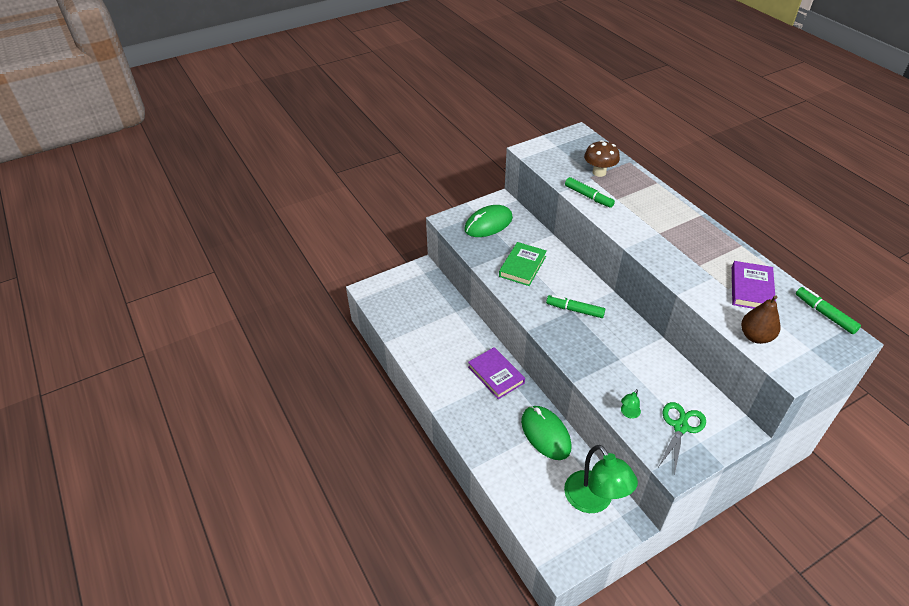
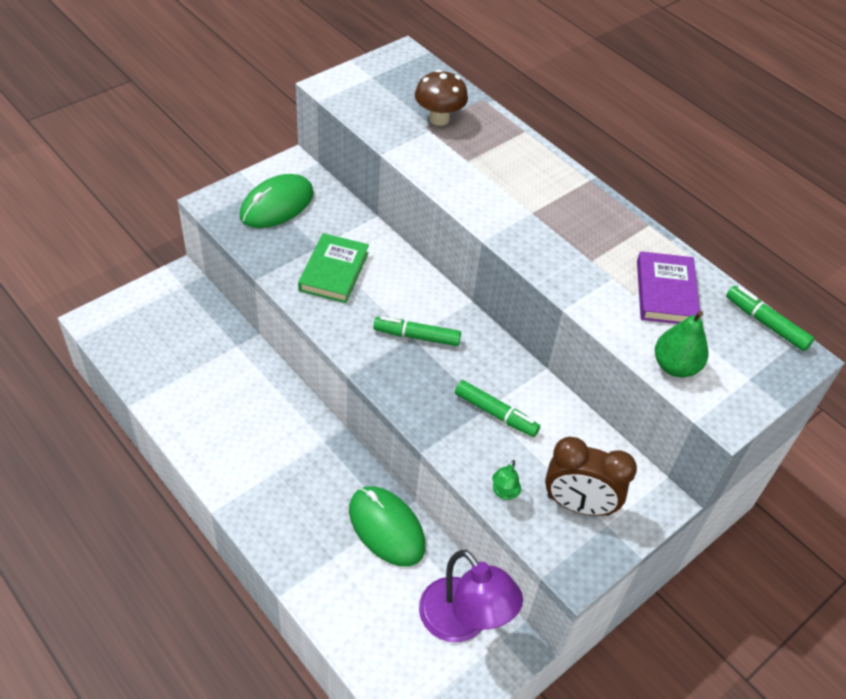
camera: 15 degrees left, 5 degrees up
(496, 375) = (306, 442): purple book -> none
(588, 196) = (425, 159): green marker -> green marker (495, 414)
(594, 501) = (463, 622): green lamp -> purple lamp
(680, 427) = (578, 505): green scissors -> brown clock
(755, 336) = (675, 366): brown pear -> green pear

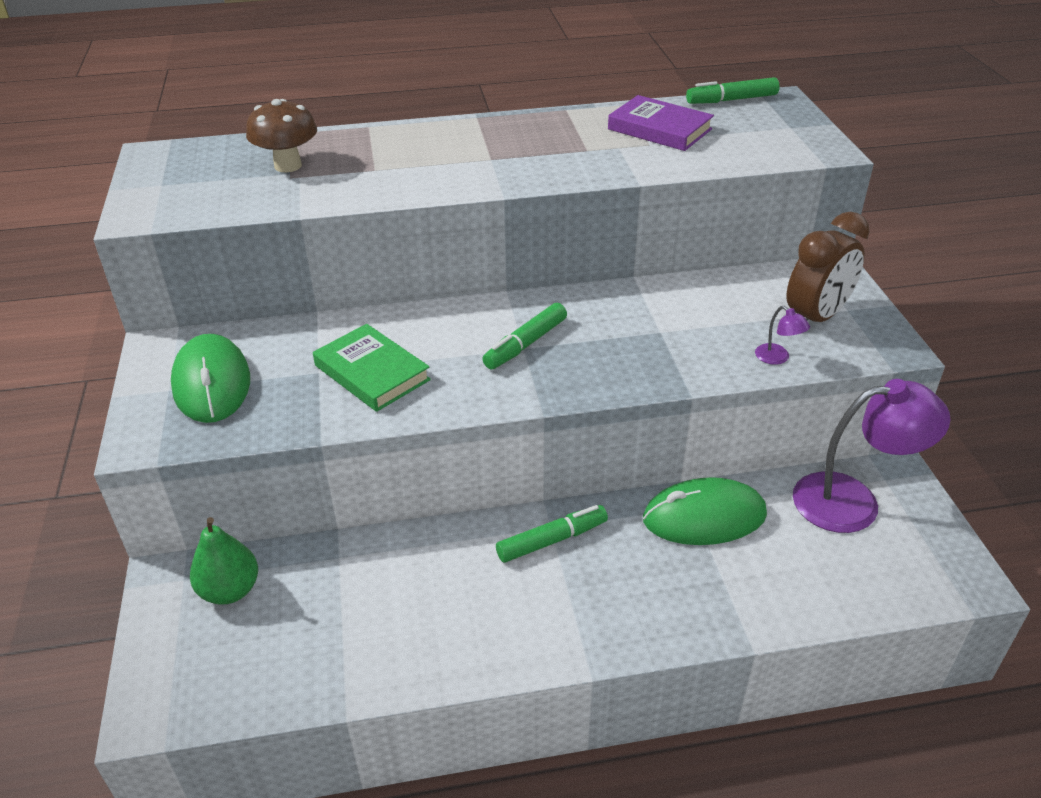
camera: 55 degrees left, 10 degrees down
(495, 414) = (671, 328): green marker -> green marker (552, 540)
(504, 492) = (777, 358): green lamp -> purple lamp
(675, 366) = (754, 154): green pear -> green pear (230, 590)

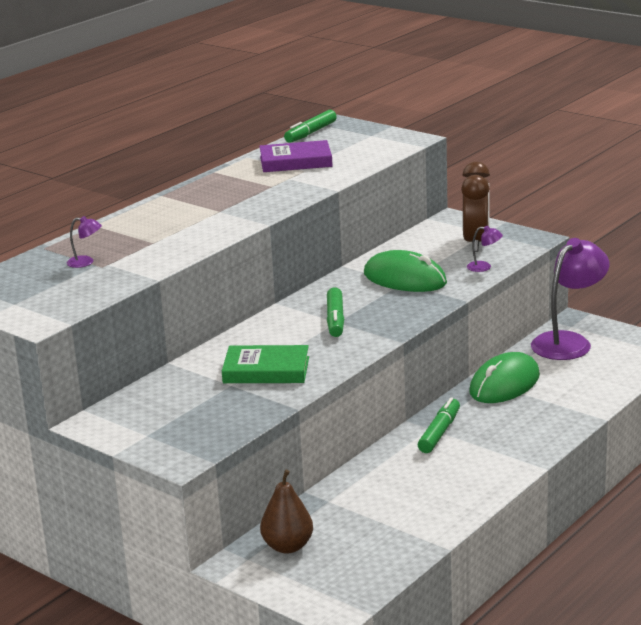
camera: 40 degrees left, 15 degrees down
(212, 383) = (170, 419): green mouse -> green mouse (405, 278)
(230, 590) = (288, 546): green pear -> brown pear
(288, 166) = (86, 262): brown mushroom -> purple lamp

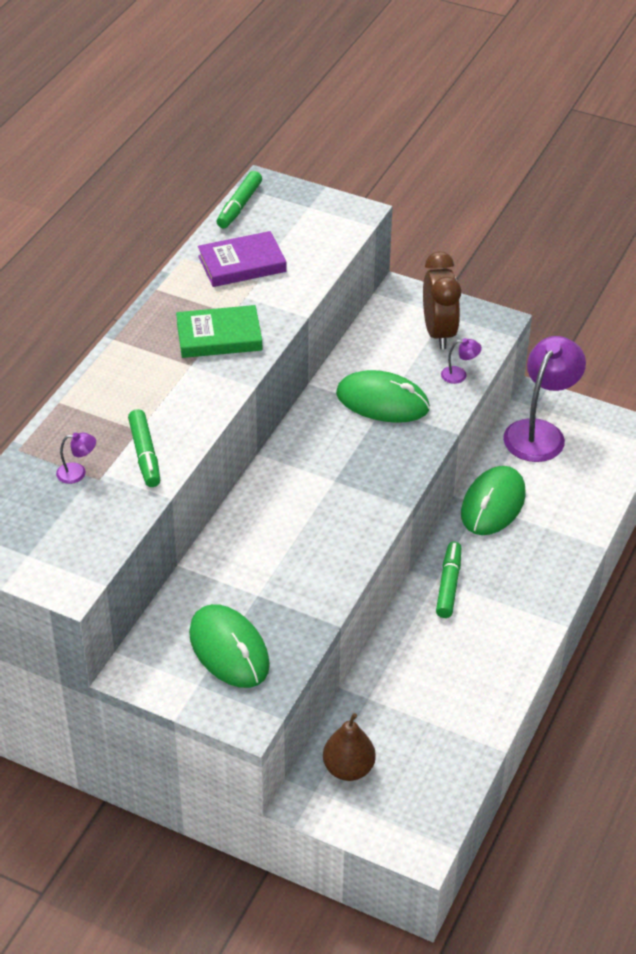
camera: 15 degrees left, 20 degrees up
(187, 415) = (229, 649): none -> green mouse
(266, 370) = (286, 567): green book -> green book (219, 336)
(335, 319) = (331, 477): green marker -> green marker (145, 454)

